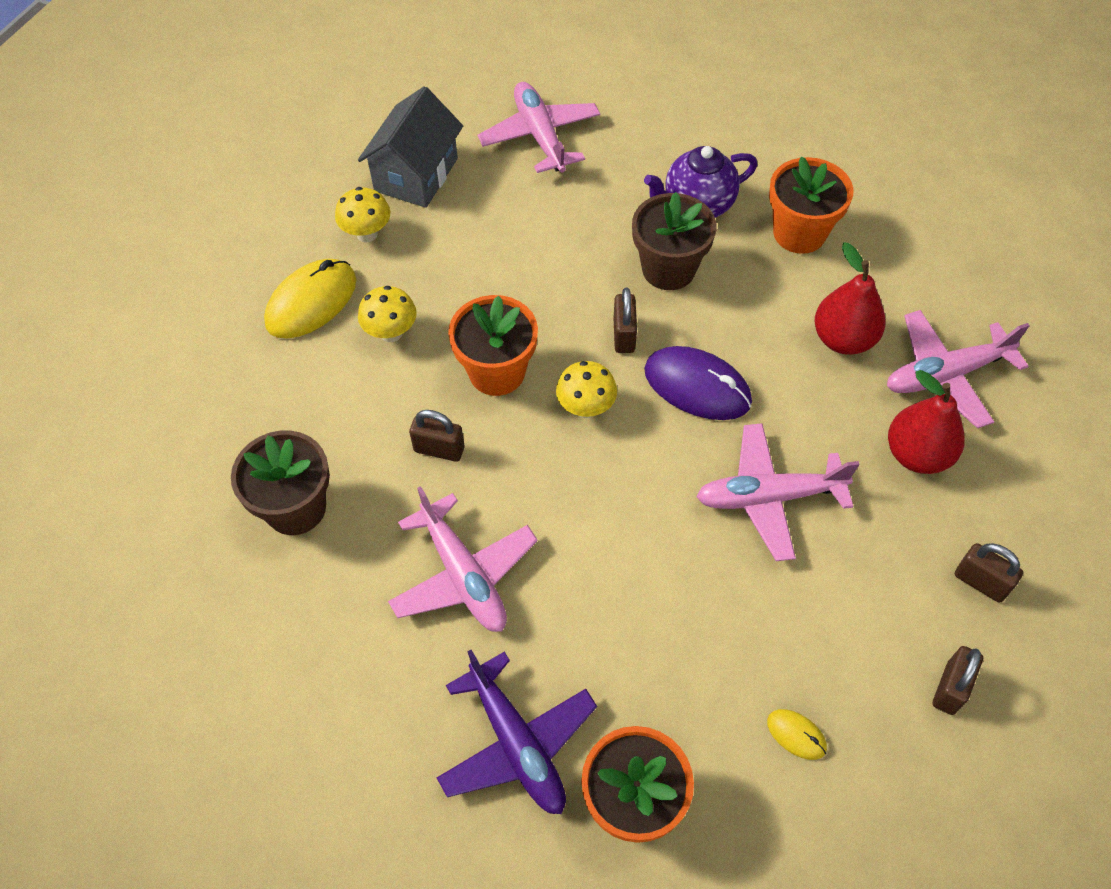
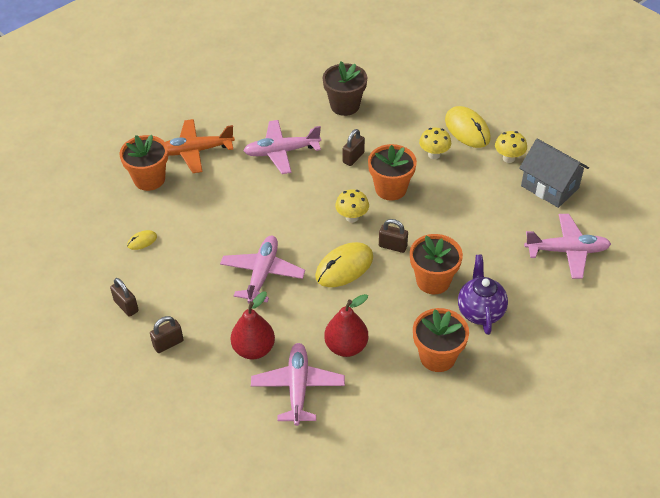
camera: 110 degrees right, 10 degrees down
(517, 744) = (195, 151): purple plane -> orange plane
(668, 269) = (433, 281): brown flower pot -> orange flower pot
(697, 386) = (344, 267): purple mouse -> yellow mouse

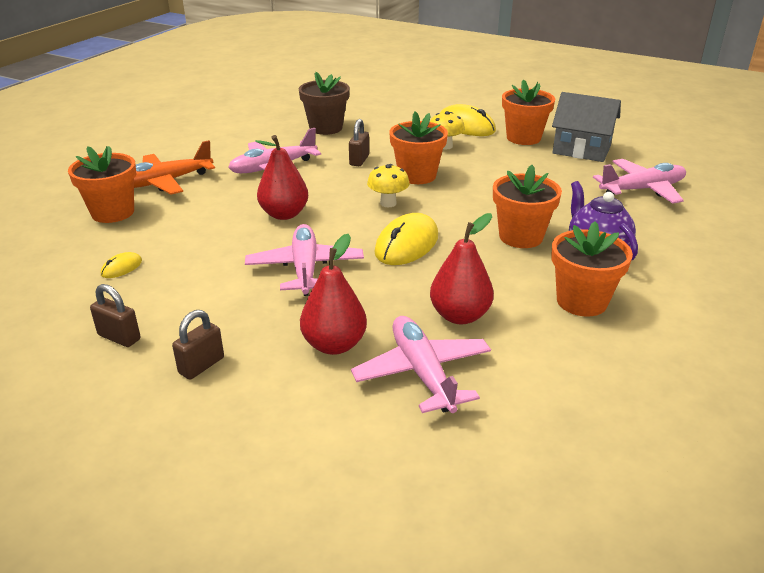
camera: 20 degrees left, 15 degrees down
(269, 211) = (284, 214): none -> red pear
(392, 246) = (452, 217): brown padlock -> none
(508, 158) = (523, 138): yellow mushroom -> orange flower pot

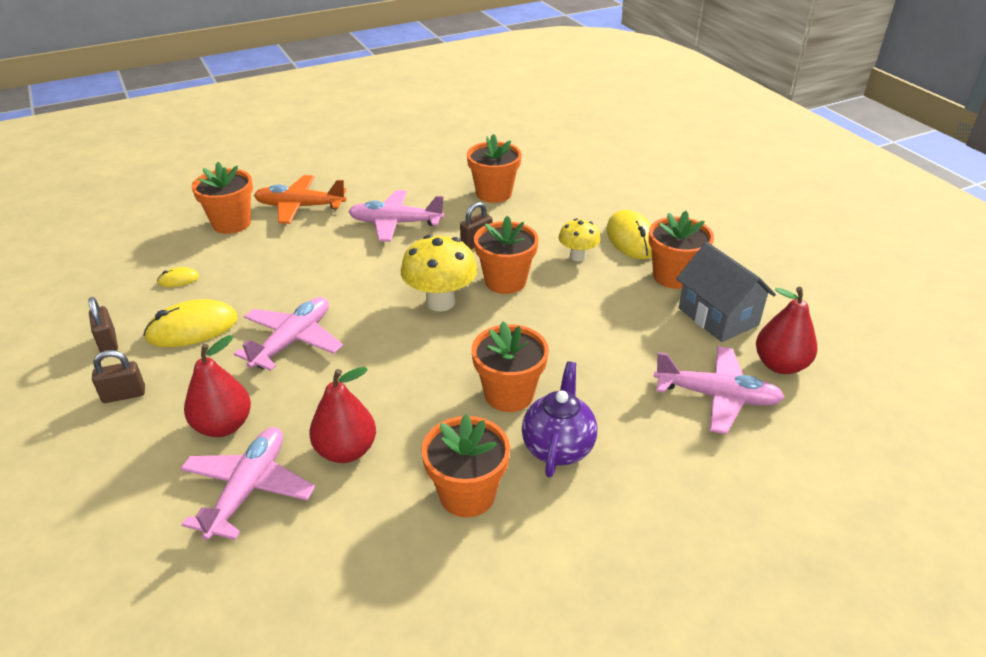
camera: 35 degrees right, 5 degrees up
(284, 214) = (344, 277): red pear -> red pear (780, 365)
(326, 128) = (494, 193): brown flower pot -> orange flower pot
(388, 203) = (440, 302): yellow mushroom -> yellow mushroom, size x1.68
(407, 244) = (399, 354): yellow mouse -> yellow mouse (192, 328)

